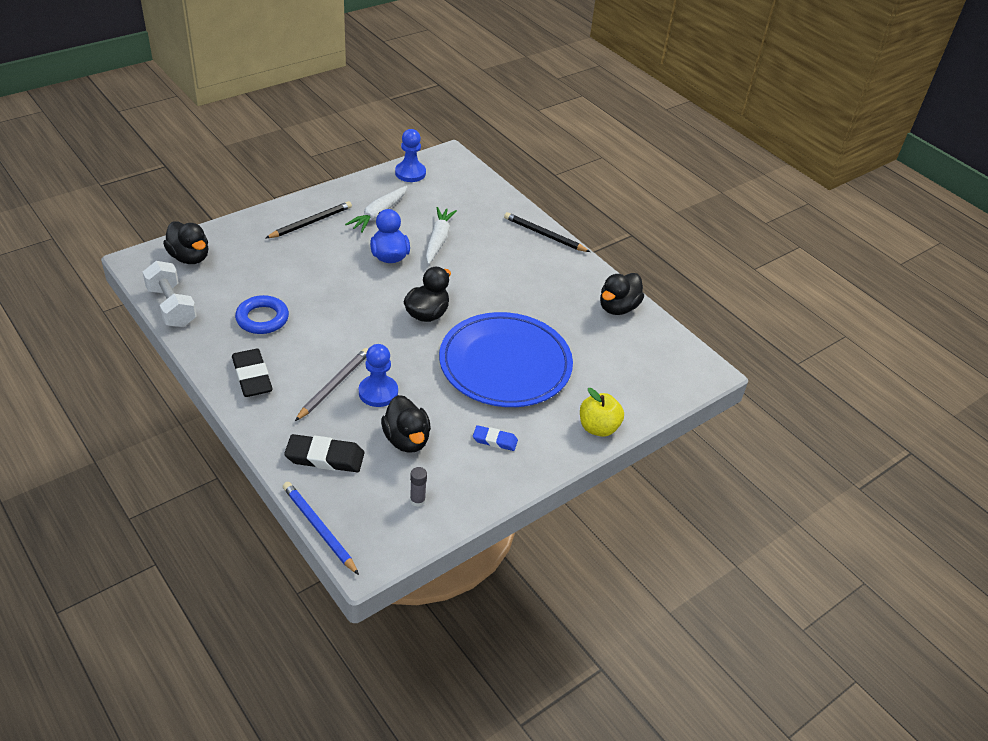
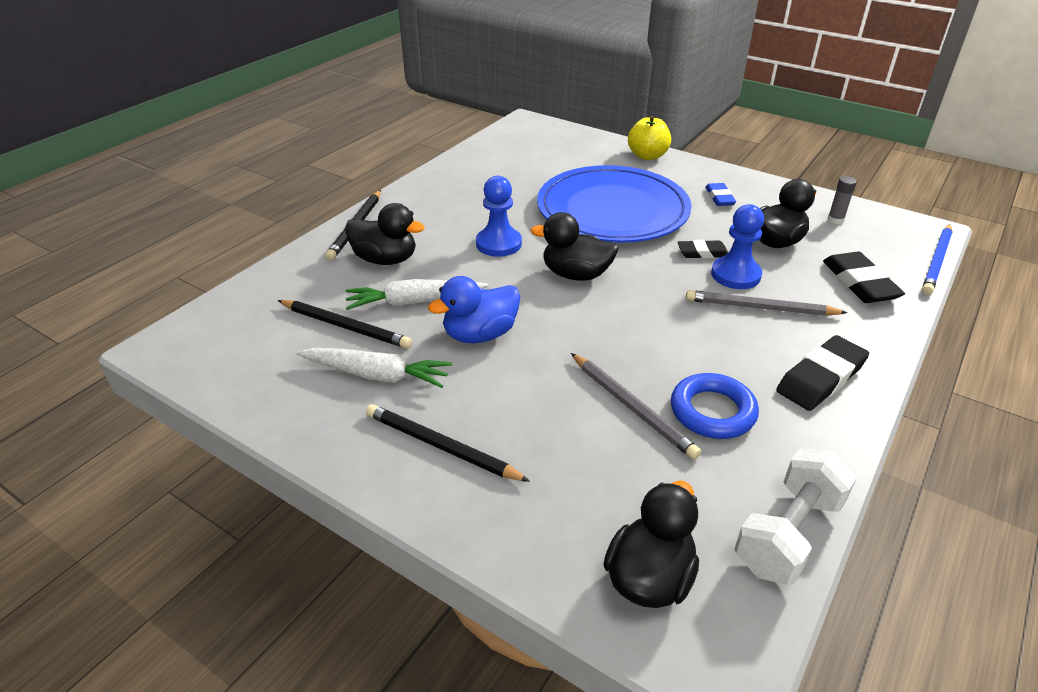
camera: 105 degrees left, 5 degrees down
(289, 291) = (632, 407): none -> grey pencil
(410, 173) = (234, 375): blue pawn -> blue pawn (498, 244)
(416, 388) = (702, 253): none -> black eraser
(430, 212) = (345, 326): none -> black pencil
(618, 308) = (468, 167): black duck -> black duck (385, 259)

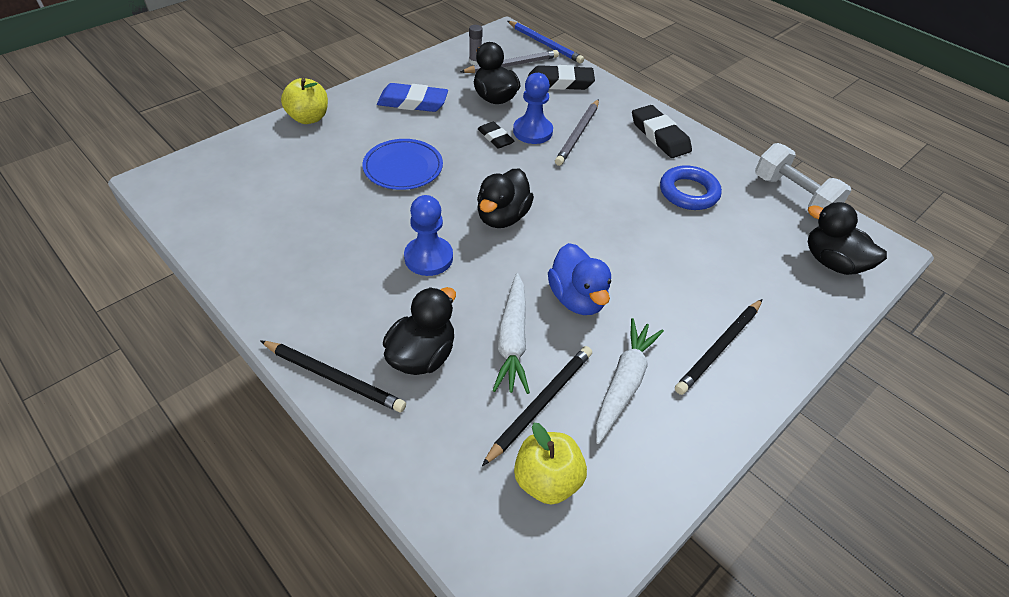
camera: 80 degrees left, 10 degrees up
(268, 339) = (547, 480): none -> yellow apple
(612, 211) = (403, 168): blue plate -> blue plate, size x0.53
(632, 407) = (681, 229): grey pencil -> grey pencil (511, 65)
(702, 253) = (495, 138): black eraser -> black eraser turned 45 degrees counterclockwise
(719, 197) = (413, 102): blue eraser -> blue eraser, size x1.66

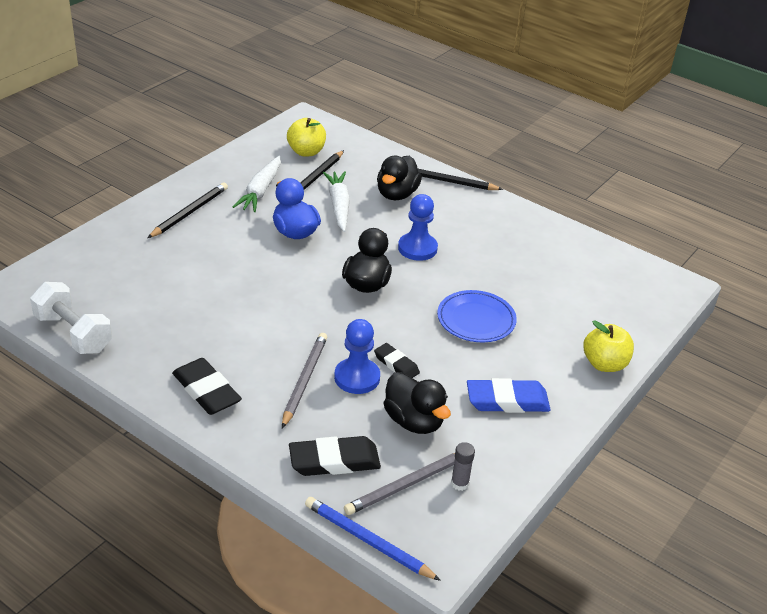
camera: 170 degrees right, 10 degrees down
(688, 192) = (186, 325): blue ring -> none
(832, 262) = (68, 275): black duck -> none

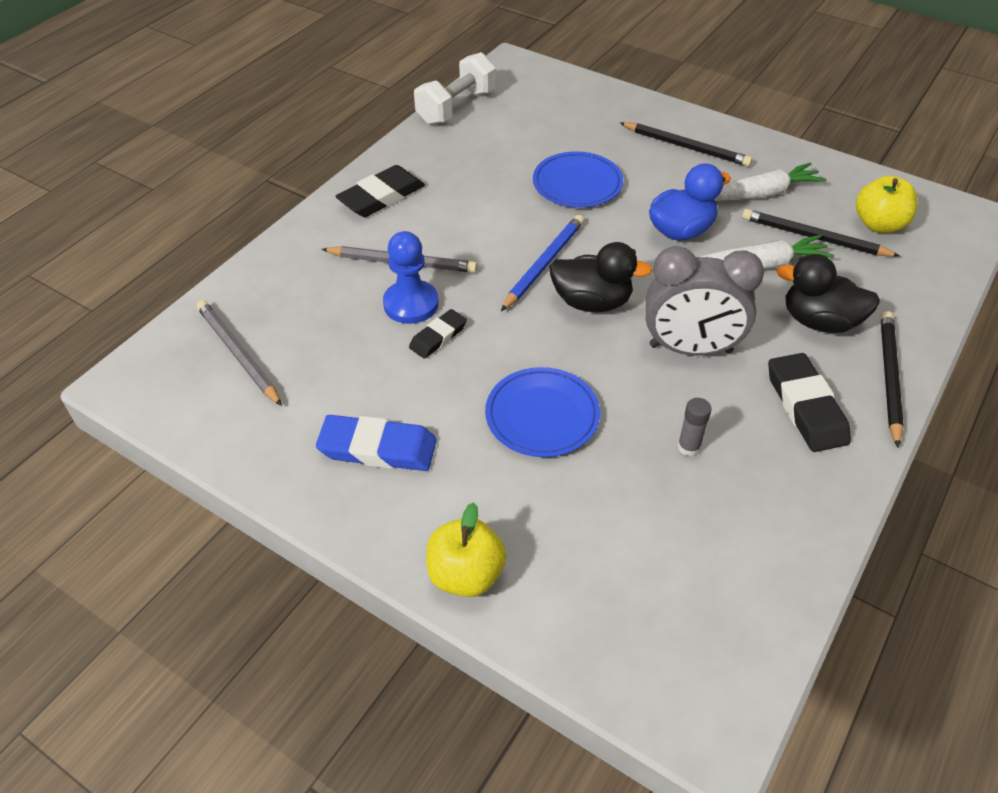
camera: 90 degrees right, 10 degrees up
(222, 273) = (577, 184): none -> blue plate
(260, 191) = (759, 194): white carrot -> white carrot turned 150 degrees clockwise
(334, 461) = (278, 295): black eraser -> black eraser (805, 407)
(368, 541) = (164, 327): blue pencil -> blue pencil (543, 264)
(414, 421) = (338, 356): black duck -> none
(417, 248) = (690, 349): blue pawn -> grey clock
(459, 483) = (235, 400): grey glue stick -> grey glue stick (689, 447)
(507, 401) = (378, 448): blue eraser -> blue eraser turned 75 degrees counterclockwise

